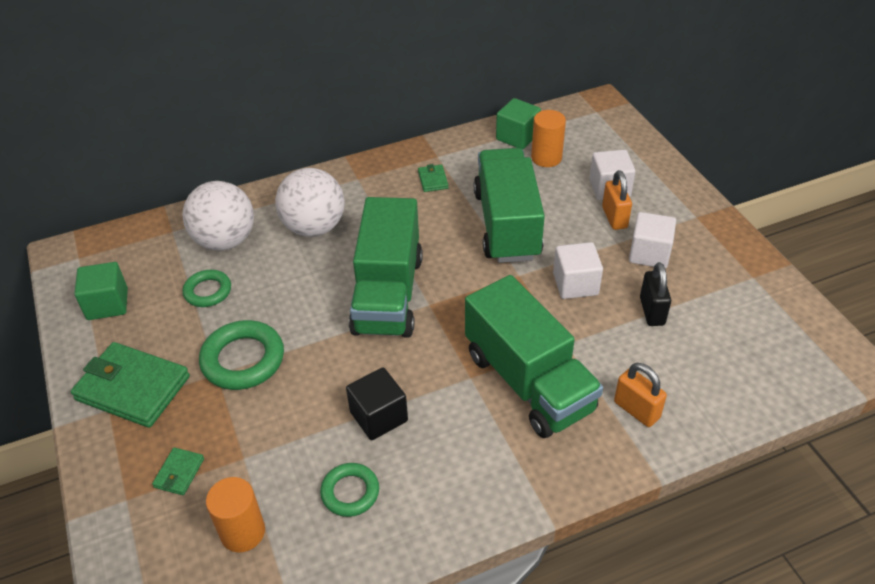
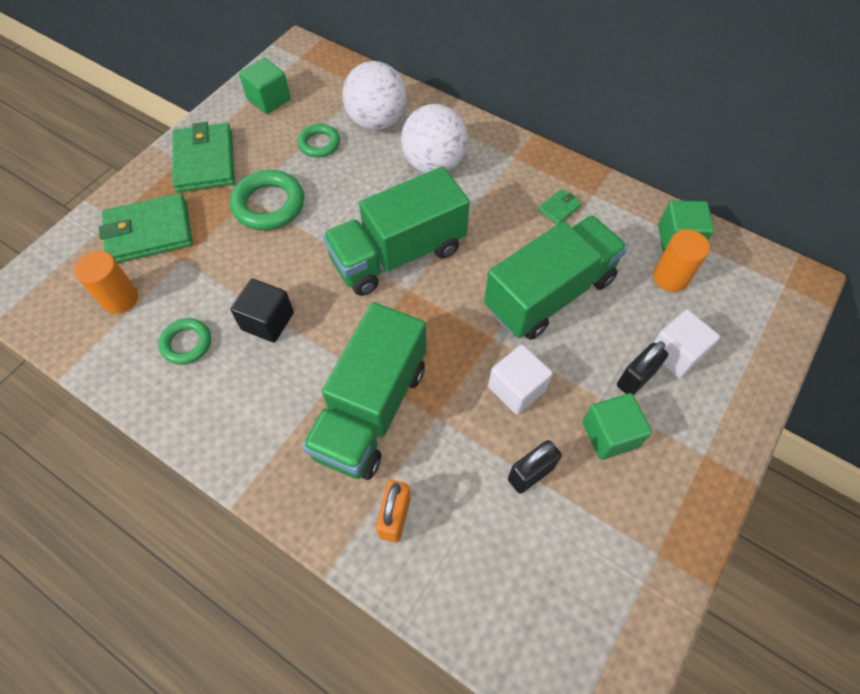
camera: 55 degrees right, 15 degrees up
(179, 473) = (149, 232): green wallet -> green wallet, size x2.23
(614, 218) = (635, 378): orange padlock -> black padlock
(649, 254) = (610, 434): white cube -> green cube

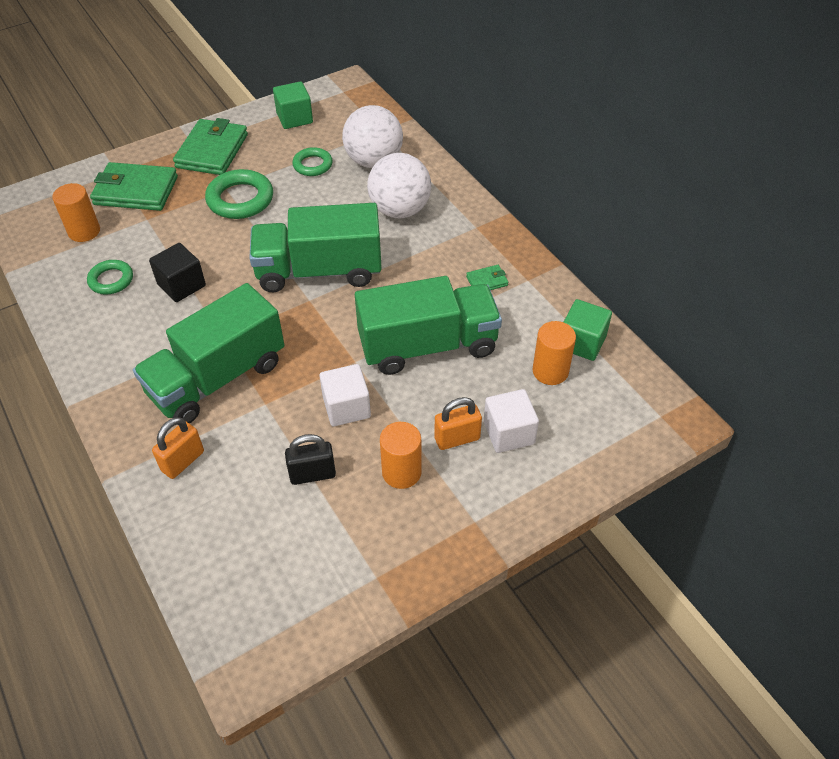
camera: 25 degrees right, 10 degrees down
(610, 434) = (401, 472): green cube -> orange cylinder
(635, 378) = (457, 438): black padlock -> orange padlock

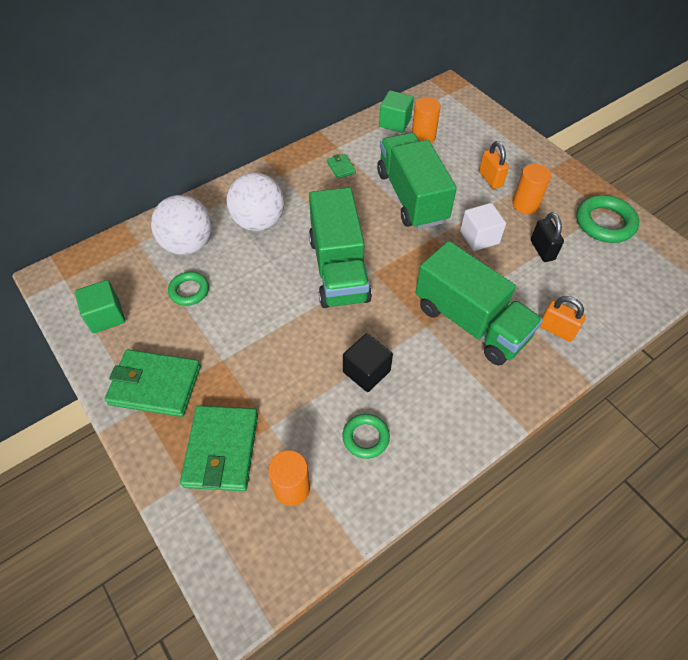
camera: 95 degrees left, 5 degrees up
(240, 199) = (240, 344): green ring -> green ring (604, 223)
(509, 433) = (479, 155): white cube -> none

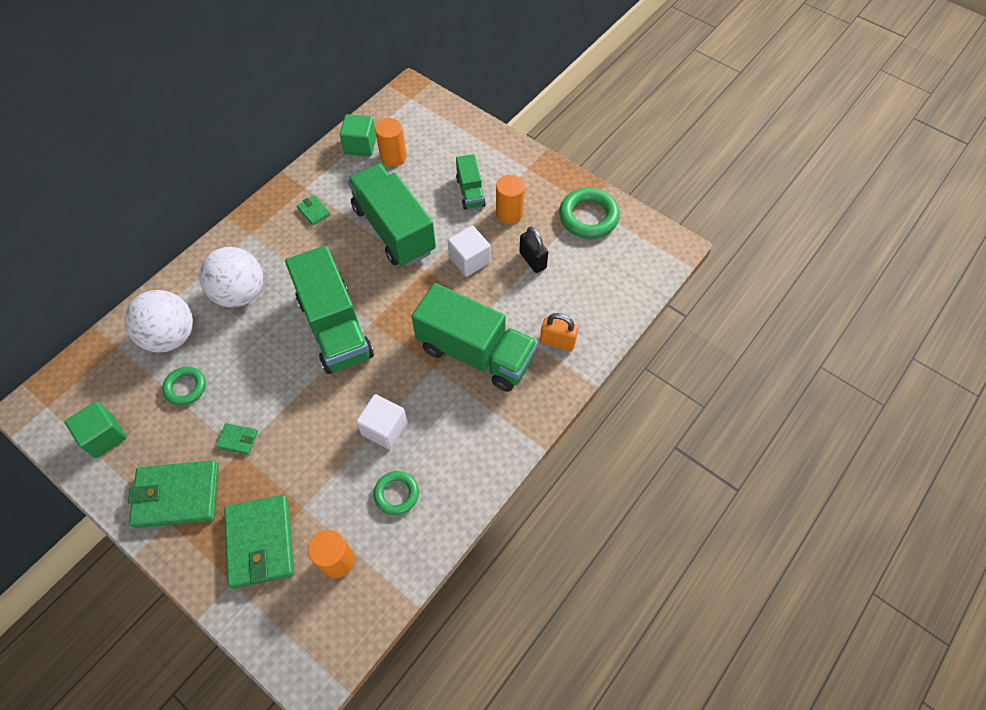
camera: 15 degrees left, 5 degrees up
(224, 348) = (238, 439): none -> green wallet
(366, 371) = (384, 428): black cube -> white cube
(490, 179) = (470, 192): orange padlock -> green truck

